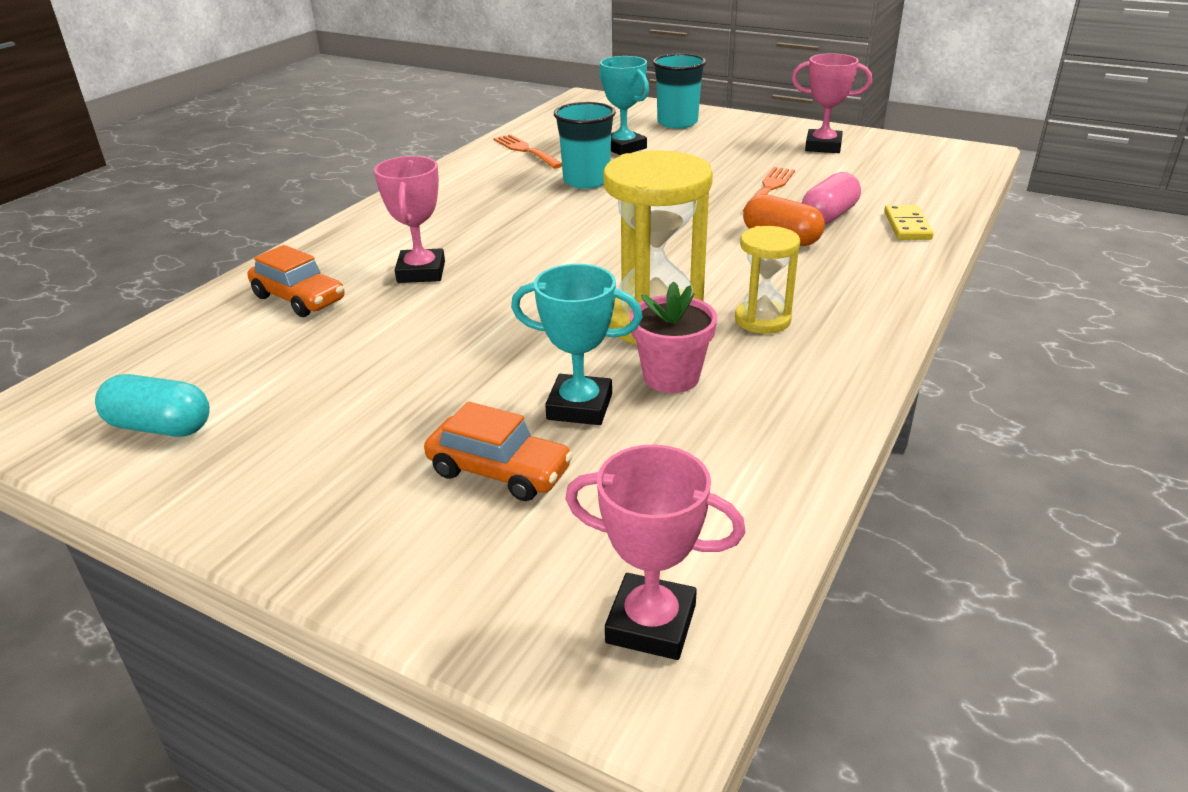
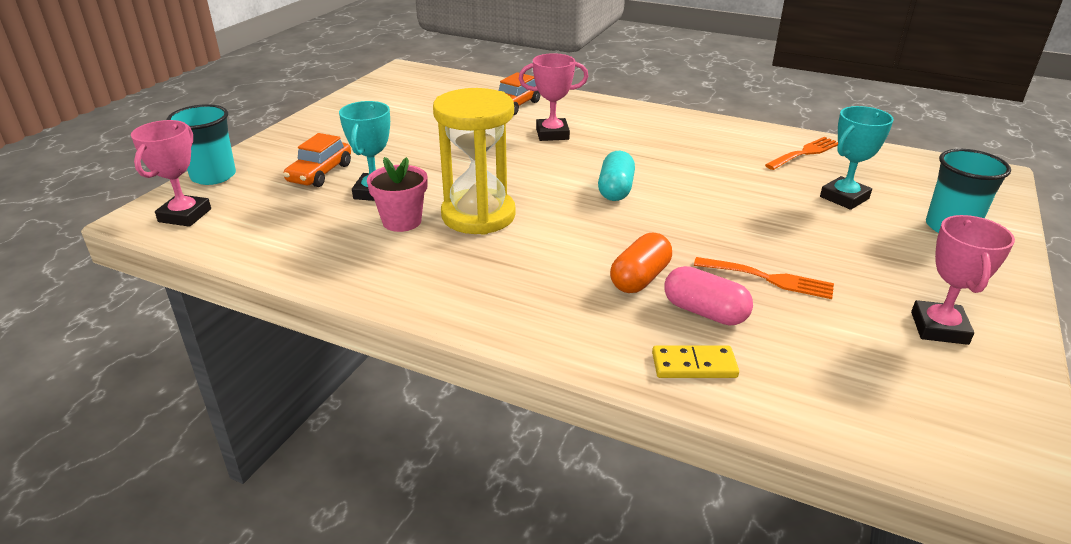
camera: 85 degrees right, 0 degrees up
(160, 427) = (386, 96): turquoise capsule -> turquoise capsule (615, 190)
(586, 181) = (743, 182): turquoise cup -> turquoise cup (213, 176)
(762, 320) = (478, 260): yellow hourglass -> none

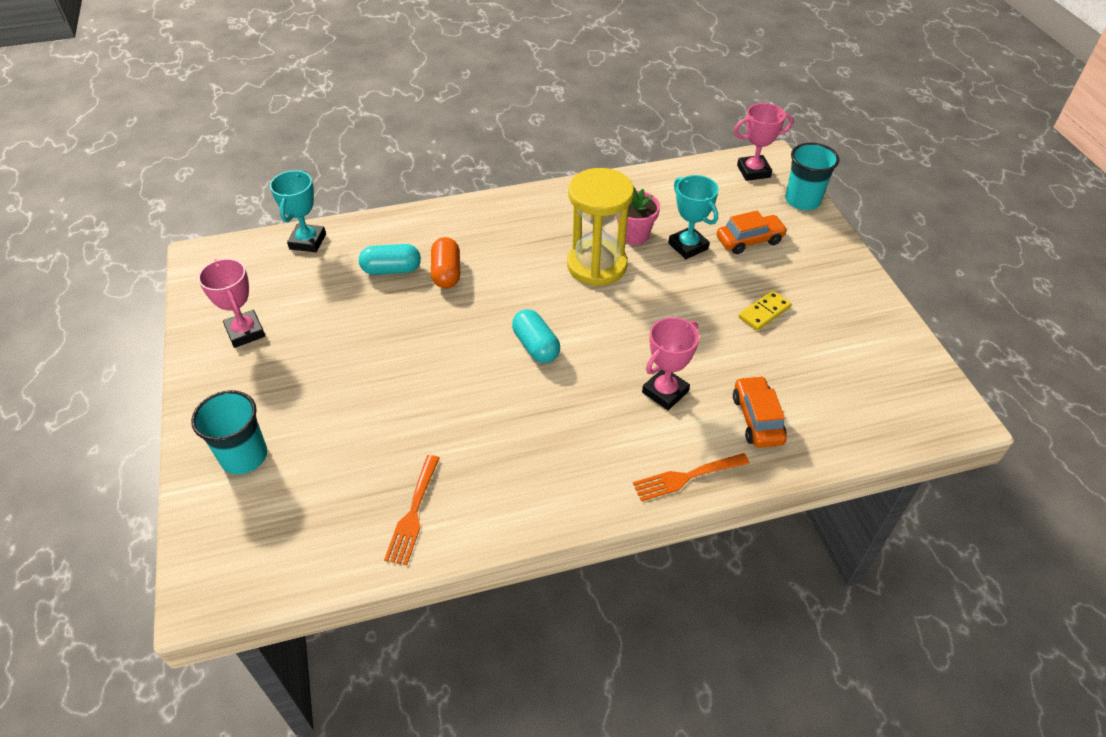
camera: 140 degrees right, 15 degrees up
(185, 215) = (753, 171): pink trophy -> pink trophy turned 75 degrees counterclockwise
(320, 173) = (749, 240): orange car -> orange car turned 90 degrees clockwise
(694, 365) = (376, 235): yellow domino -> yellow domino (764, 312)
(705, 312) = (391, 270): pink capsule -> turquoise capsule
(769, 279) = (367, 316): orange fork -> orange fork (686, 477)
(844, 198) = (346, 449): turquoise trophy -> turquoise trophy (307, 241)

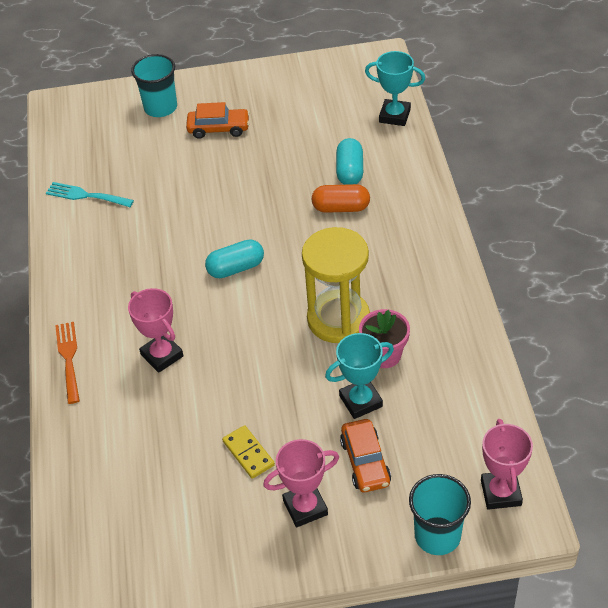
camera: 100 degrees right, 0 degrees up
(245, 332) = (285, 93): pink trophy -> pink trophy (305, 507)
(413, 513) = (86, 195): orange fork -> turquoise fork
(757, 419) = (115, 420): orange car -> orange car (219, 128)

